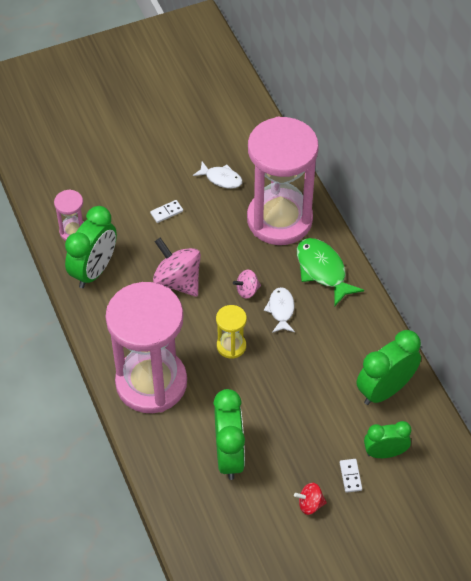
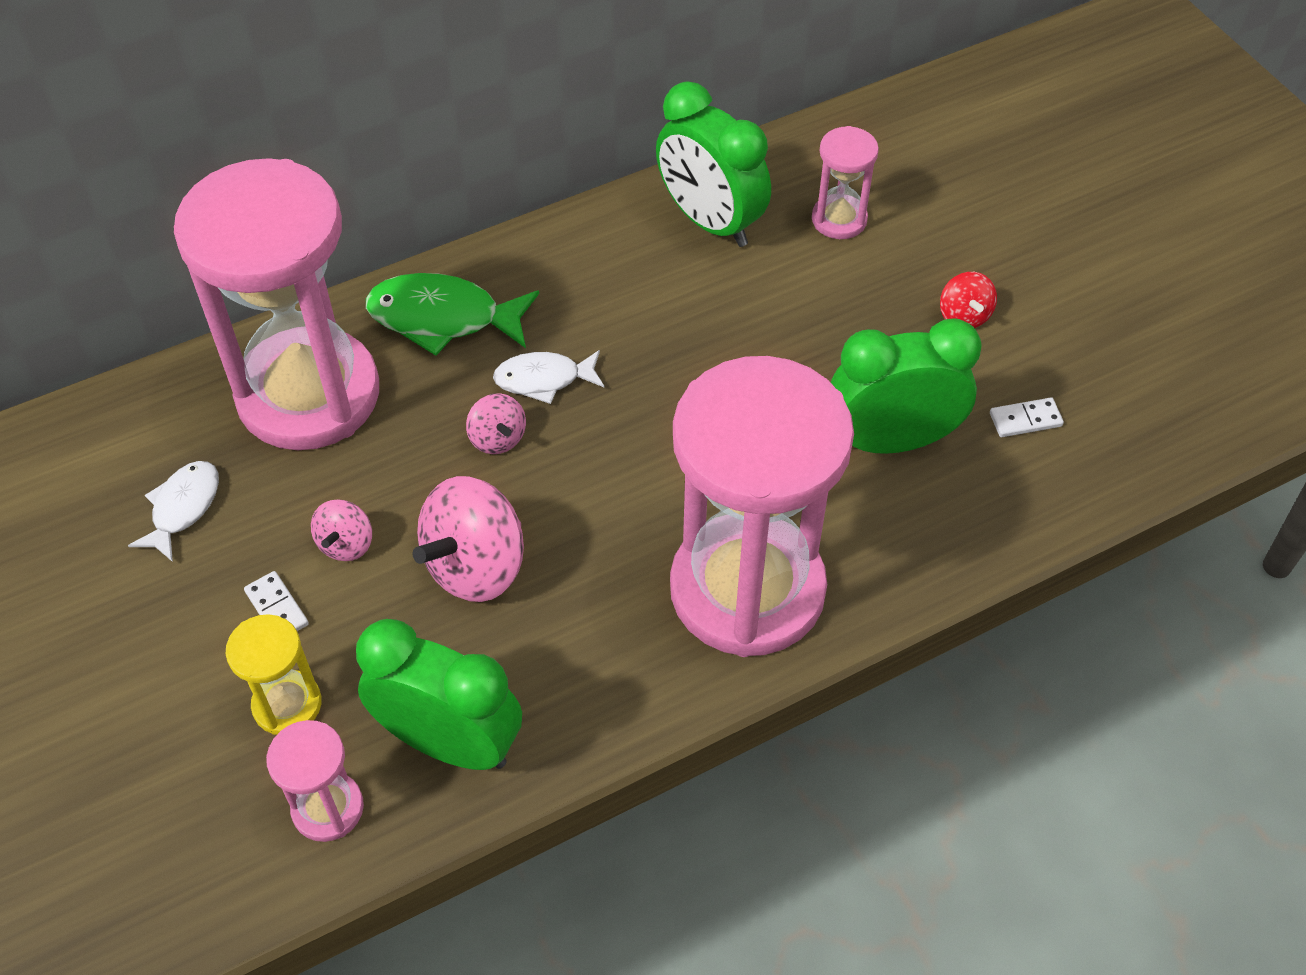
camera: 95 degrees left, 0 degrees up
(195, 235) = (346, 544): none -> pink spinning top
(231, 346) = (639, 456): yellow hourglass -> yellow hourglass (287, 704)
(322, 270) = (443, 318): green fish -> green fish turned 45 degrees clockwise
(350, 476) = (895, 263): white domino -> white domino (1025, 419)
(385, 453) = (839, 219): green clock -> pink hourglass

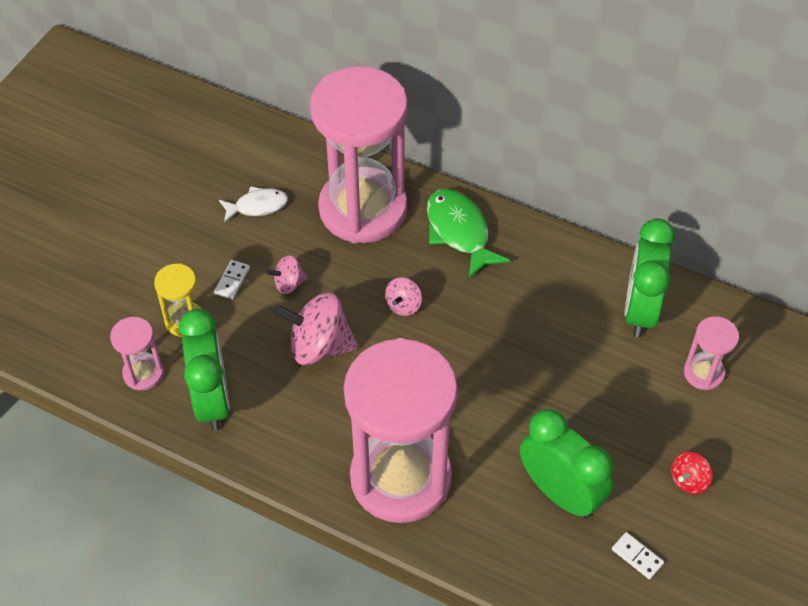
camera: 55 degrees right, 0 degrees up
(544, 379) = (458, 301): white fish -> none

